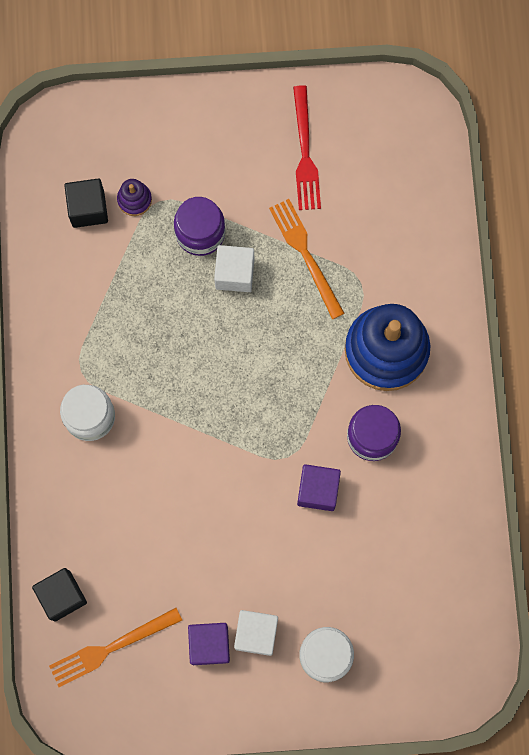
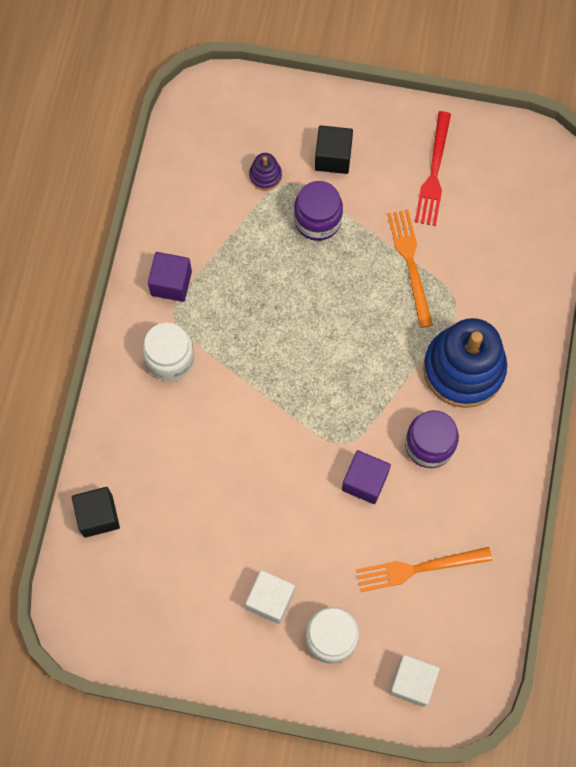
camera: 15 degrees right, 5 degrees down
(88, 209) = (221, 173): black cube -> black cube (333, 157)
(111, 647) = (131, 576): orange fork -> orange fork (419, 568)
(209, 644) = (223, 598): purple cube -> purple cube (171, 283)
(234, 274) = (339, 264): white cube -> white cube (412, 682)

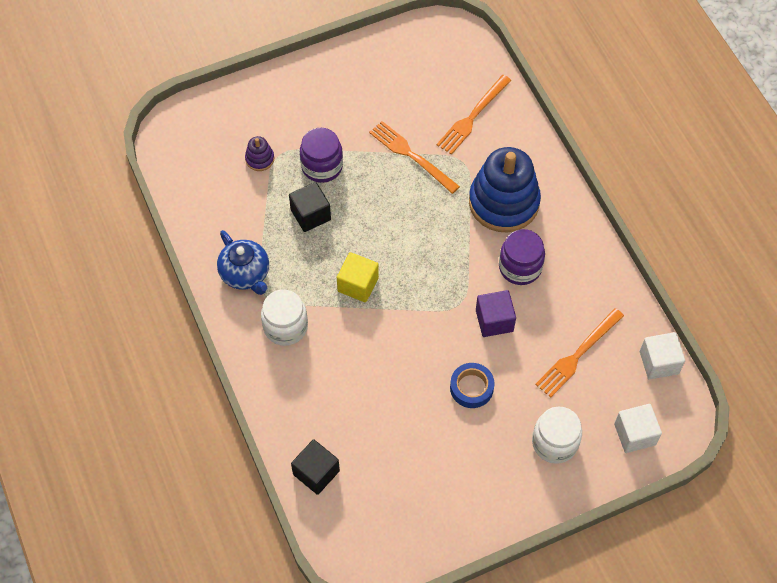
camera: 35 degrees left, 10 degrees down
(171, 283) = (245, 274): purple cube -> blue teapot
(265, 361) = (358, 284): none -> yellow cube
(270, 599) = (491, 446): white cube -> white cube (659, 362)
(294, 532) = (471, 388): none -> blue tape
(333, 157) = (300, 118): black cube -> black cube (310, 215)
(434, 172) = (381, 86): red fork -> none
(500, 260) = (473, 116): none -> orange fork

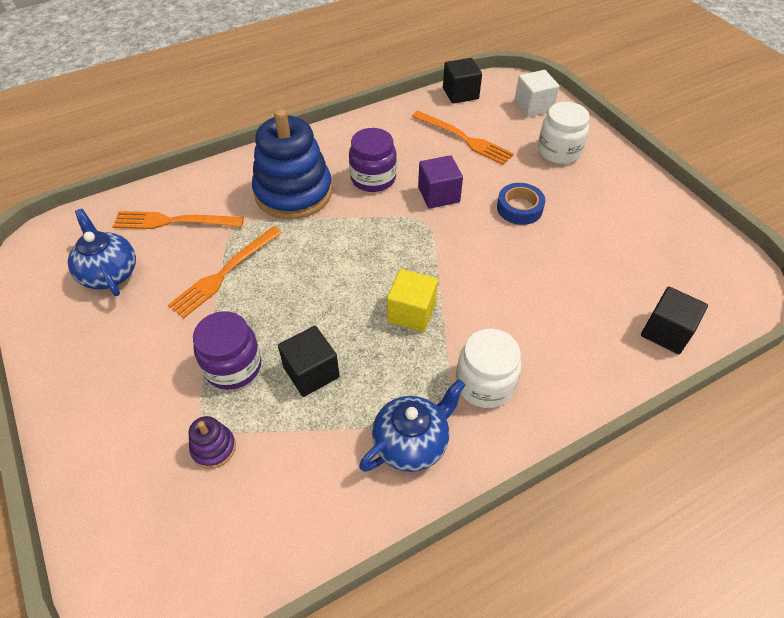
camera: 95 degrees left, 10 degrees down
(418, 80) = (109, 273): none -> blue teapot
(473, 116) = (174, 221): orange fork -> orange fork turned 150 degrees clockwise
(659, 362) = (460, 93): white cube -> black cube

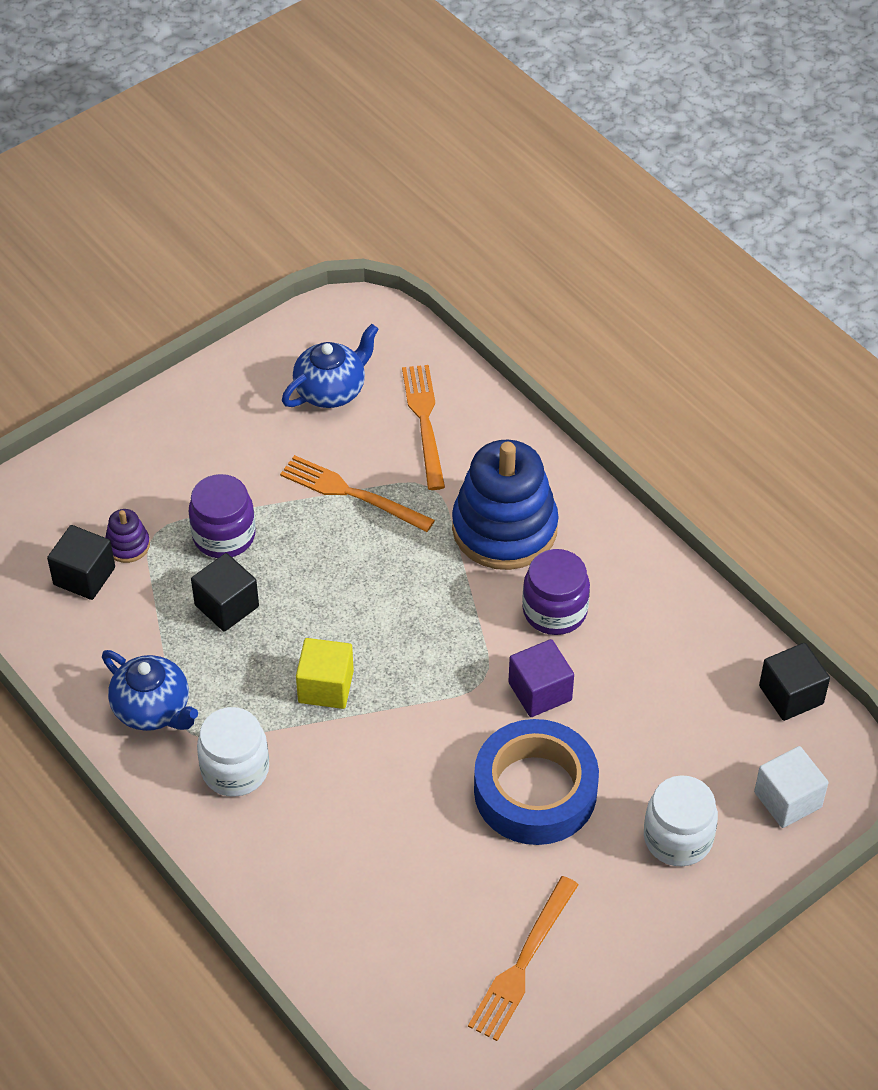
camera: 80 degrees right, 0 degrees up
(464, 139) = (674, 710): orange fork -> orange fork (523, 962)
(519, 208) = (535, 791): blue tape -> blue tape, size x1.87
(666, 332) = (341, 963): black cube -> black cube (84, 576)

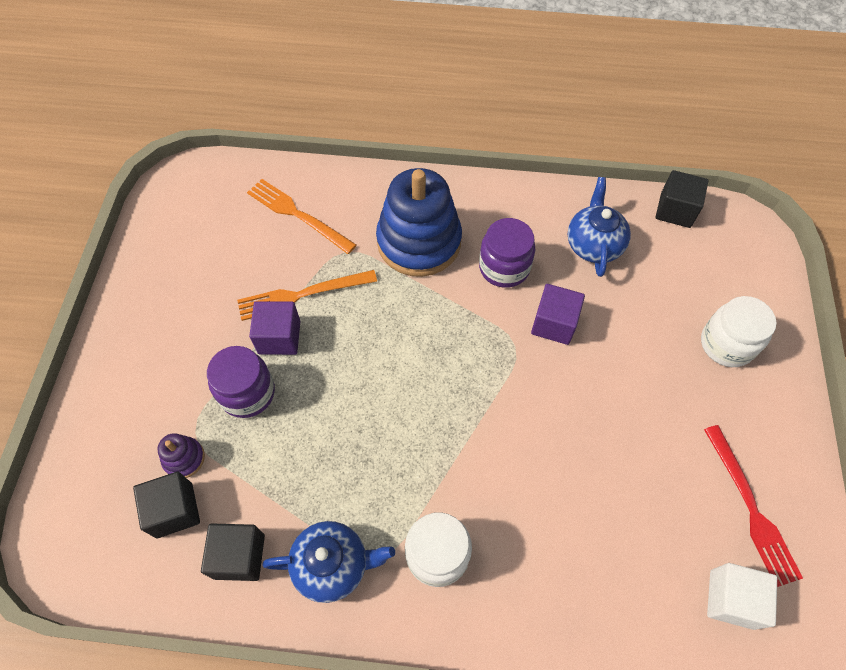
camera: 45 degrees left, 10 degrees up
(227, 606) = (302, 440): black cube -> black cube (239, 556)
(295, 513) = (279, 337): none -> purple cube
(326, 686) = (429, 437): yellow cube -> none
(331, 390) = (216, 240): blue teapot -> blue teapot (593, 245)
(523, 962) = (750, 508): orange fork -> red fork
(535, 791) = (624, 388): blue tape -> none
(787, 800) = (746, 270): white cube -> white cube (731, 599)

